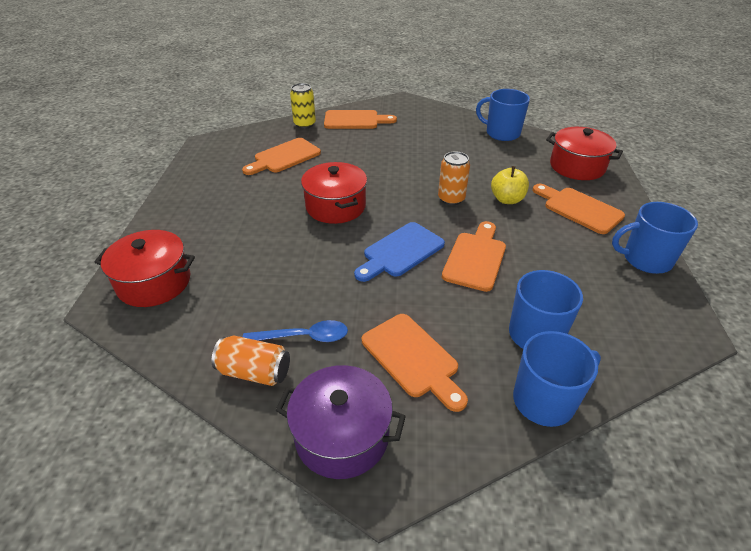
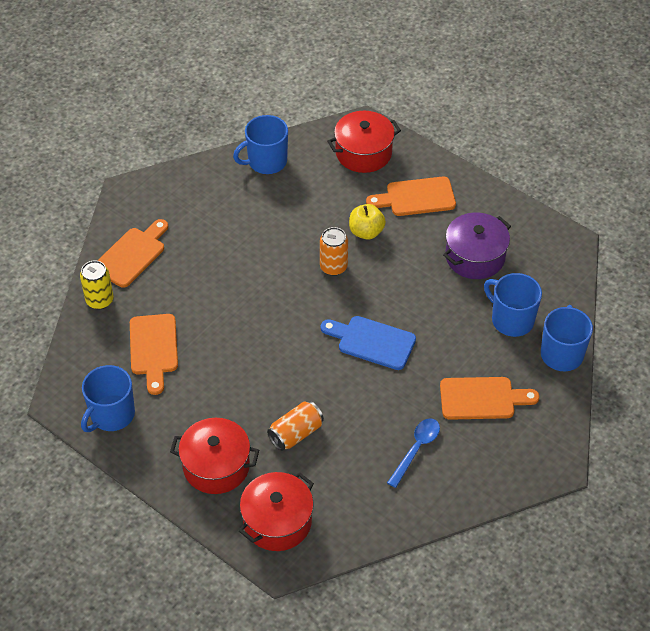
camera: 55 degrees left, 10 degrees up
(254, 372) = (427, 492): orange can -> orange can (296, 433)
(335, 206) = (275, 351): red pot -> red pot (216, 466)
(342, 435) = (513, 468): purple pot -> purple pot (475, 257)
(400, 251) = (372, 342): blue cutting board -> blue cutting board turned 120 degrees clockwise
(475, 258) = (417, 301): orange cutting board -> none
(645, 259) = (498, 207): blue mug -> blue mug (111, 415)

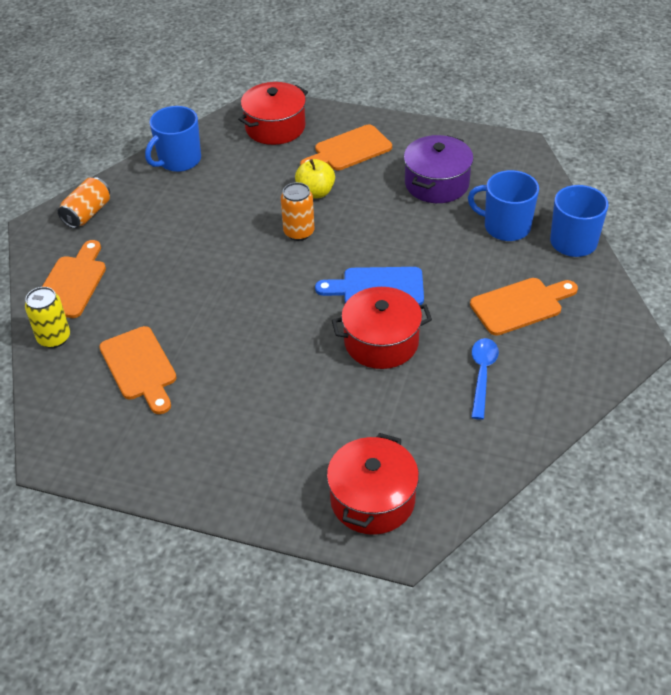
camera: 20 degrees left, 5 degrees down
(111, 415) = (121, 451): blue mug -> none
(216, 466) = (272, 464): red pot -> red pot (381, 342)
(296, 433) = (344, 401): orange can -> orange can (87, 213)

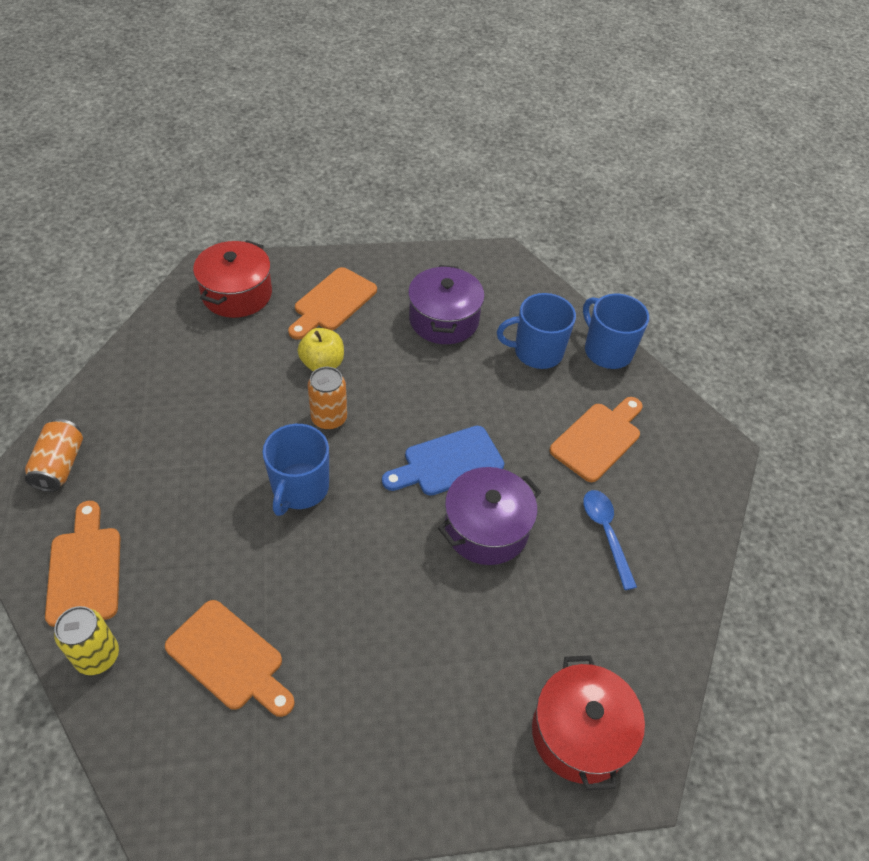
camera: 30 degrees left, 5 degrees up
(179, 160) = (143, 363): blue mug -> blue mug (299, 488)
(381, 342) = (486, 528): red pot -> purple pot

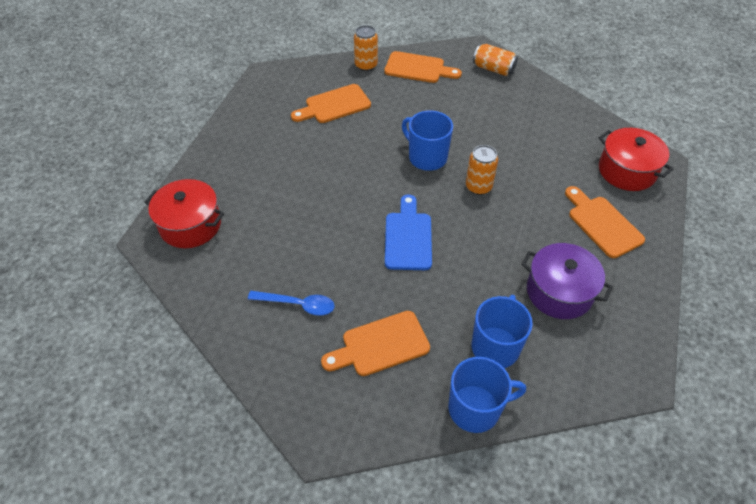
camera: 120 degrees right, 0 degrees up
(97, 656) = (366, 65): yellow can -> orange can
(322, 363) = (534, 198): yellow apple -> none
(486, 528) = (344, 237): purple pot -> none
(598, 439) = (380, 345): orange cutting board -> orange cutting board turned 90 degrees clockwise

